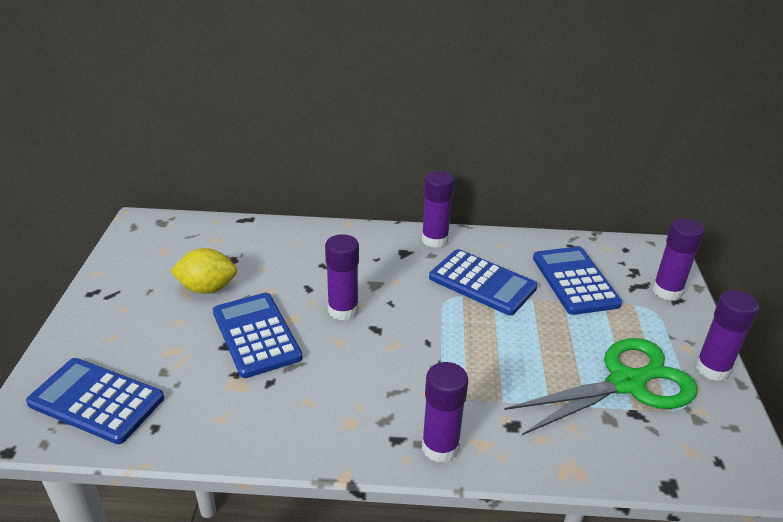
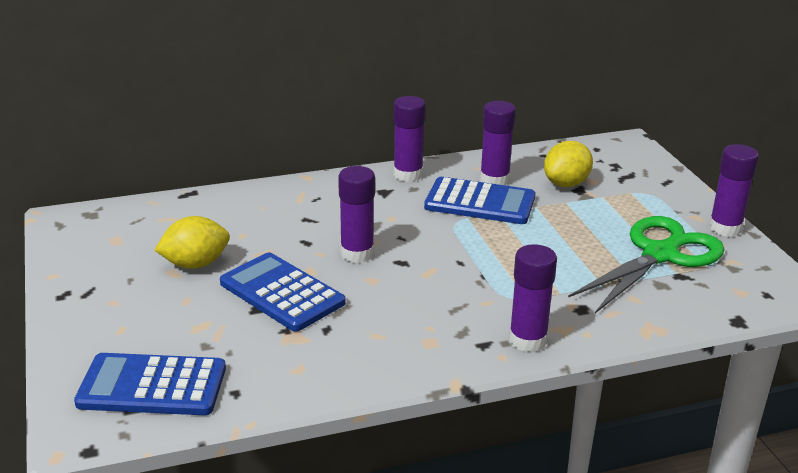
camera: 20 degrees left, 5 degrees down
(575, 281) = (566, 184): blue calculator -> yellow lemon
(667, 291) = (653, 176): purple glue stick -> purple glue stick (494, 180)

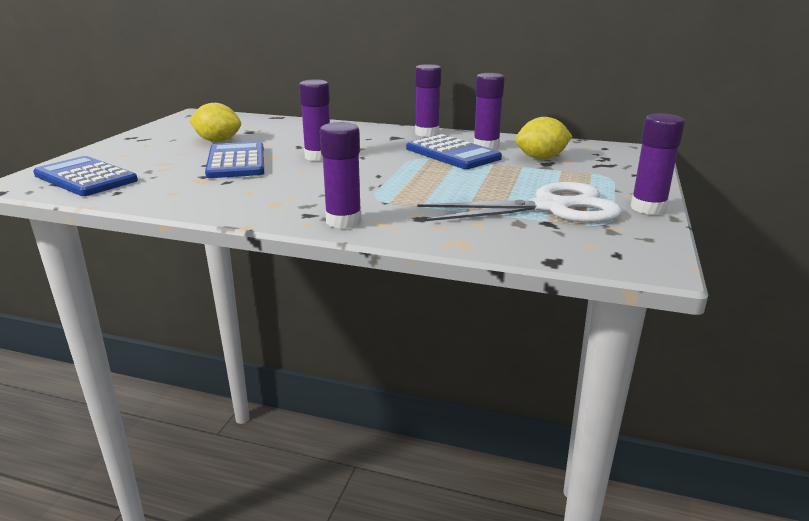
camera: 35 degrees right, 5 degrees down
(660, 255) = (551, 208): green scissors -> white scissors

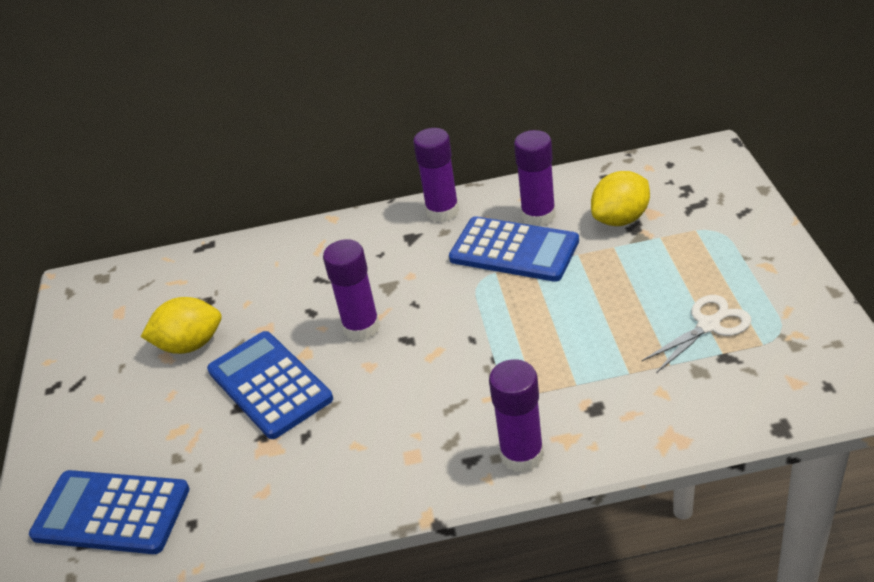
camera: 20 degrees left, 15 degrees up
(551, 208) = (708, 326): white scissors -> white scissors, size x0.54
(648, 208) = (799, 283): purple glue stick -> none

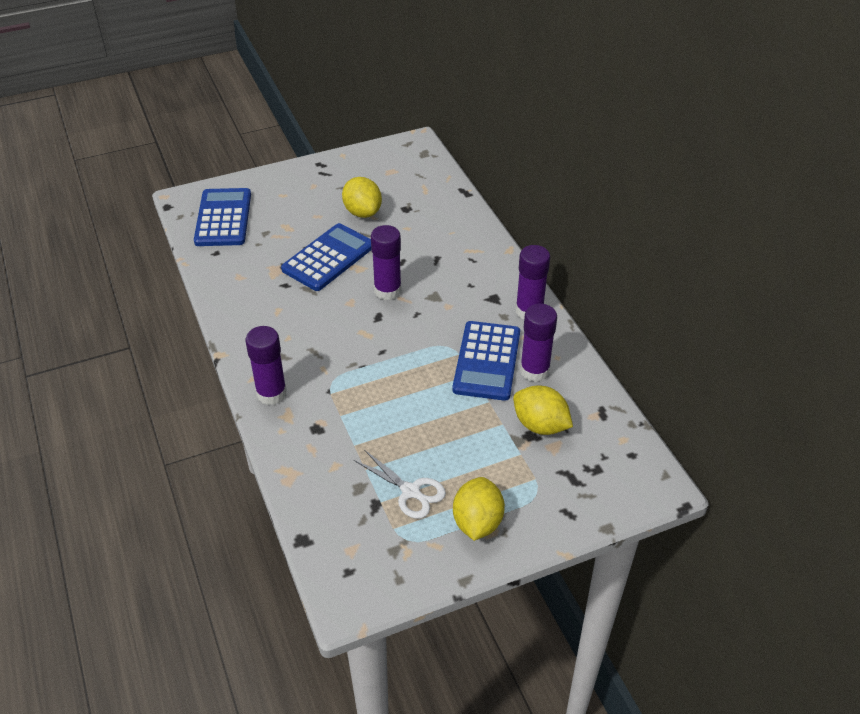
camera: 70 degrees right, 5 degrees up
(755, 276) = (477, 522): none -> yellow lemon

